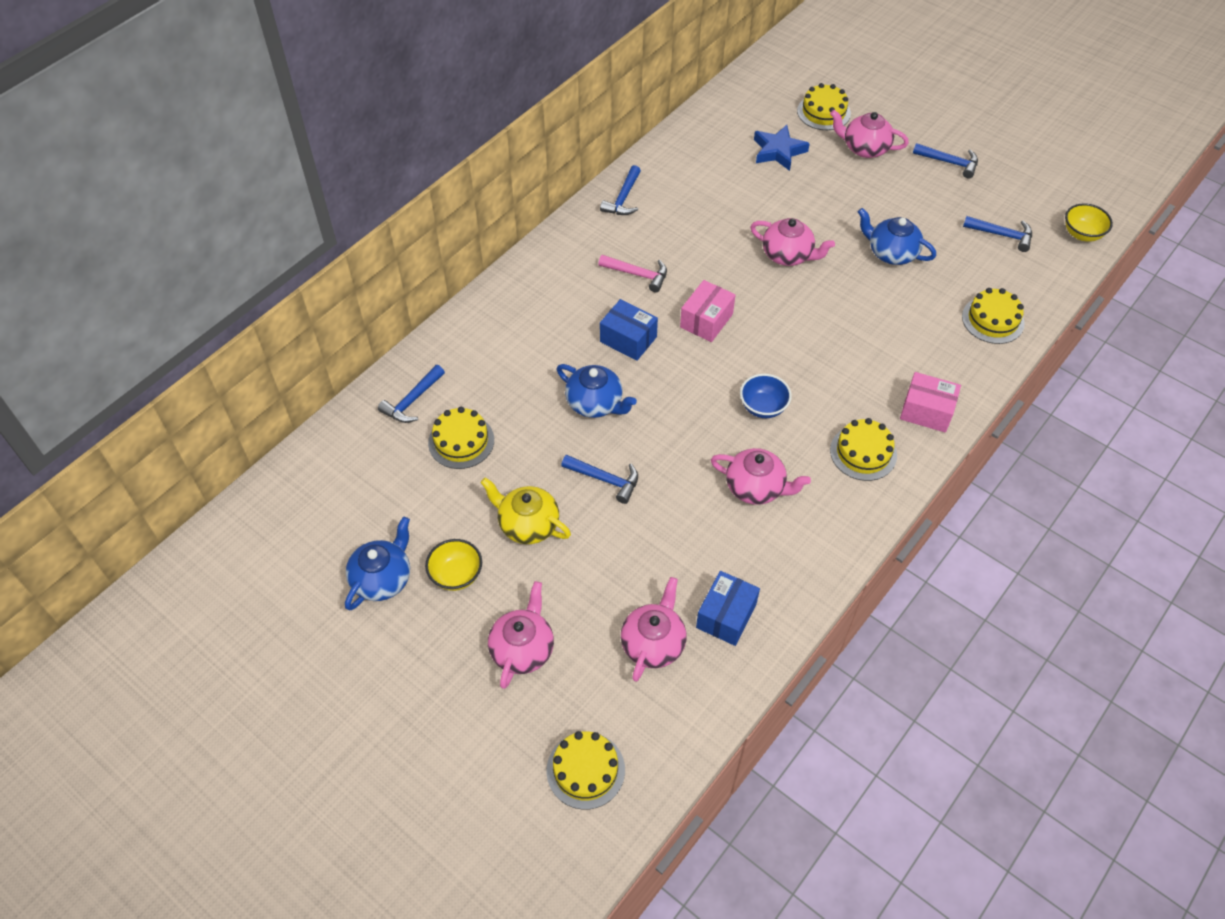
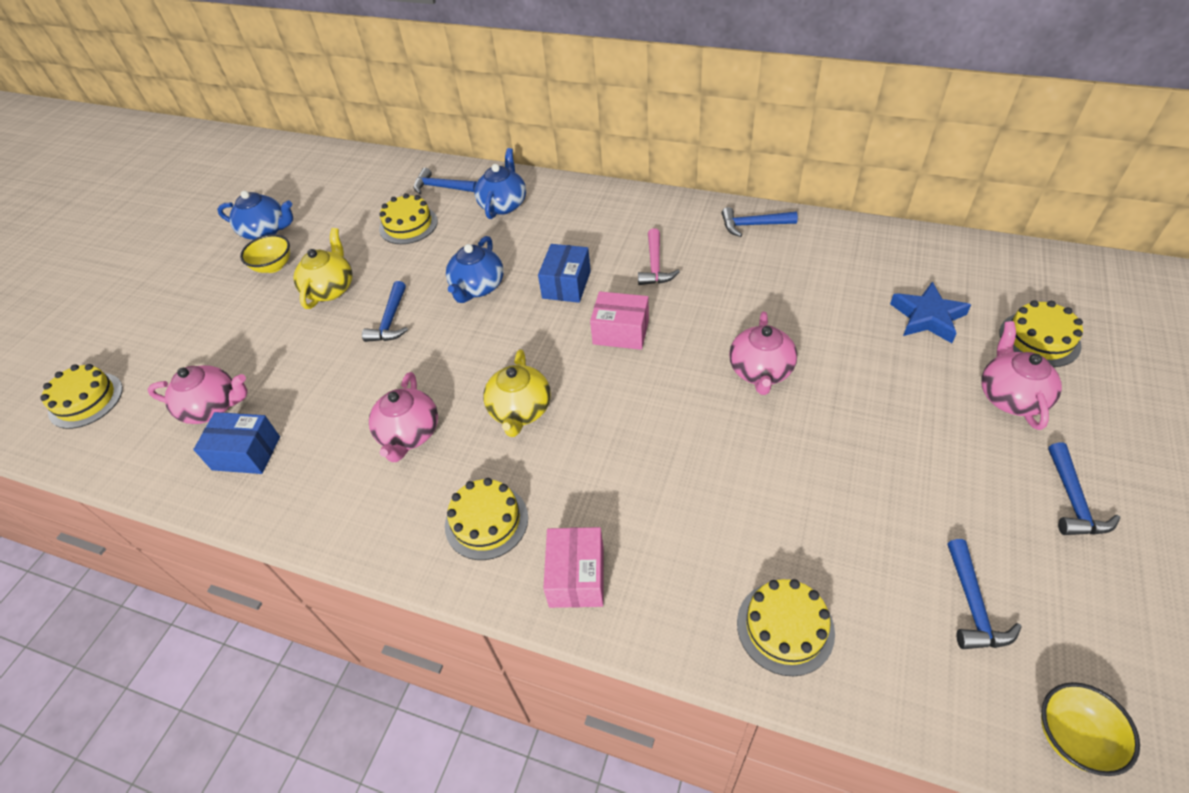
camera: 75 degrees right, 5 degrees down
(523, 648) = (205, 325): pink teapot -> none
(763, 407) = (520, 410): blue bowl -> yellow teapot
(891, 253) = (835, 472): blue teapot -> blue teapot (503, 204)

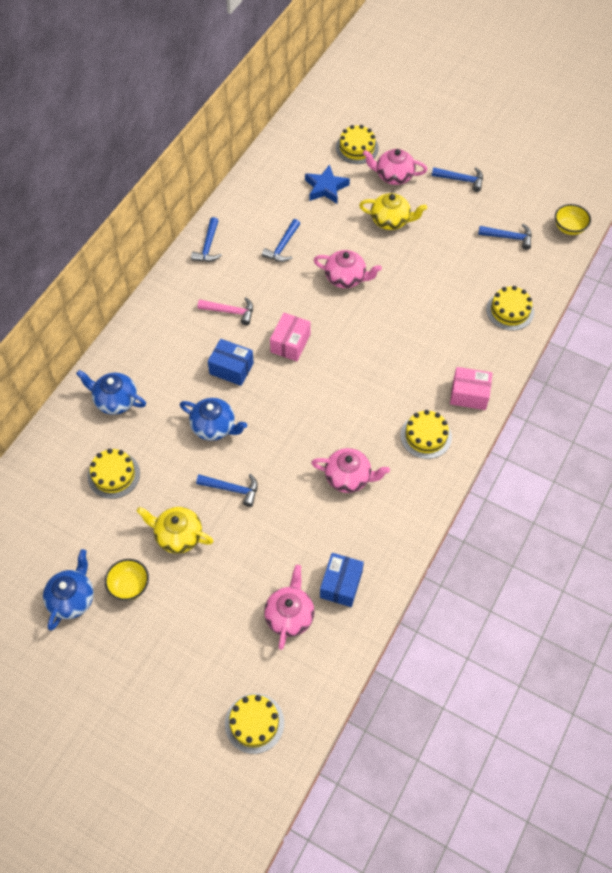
camera: 85 degrees left, 10 degrees up
(441, 187) = (68, 446): blue hammer -> blue hammer (282, 246)
(520, 410) = (345, 410): yellow teapot -> yellow teapot (391, 220)

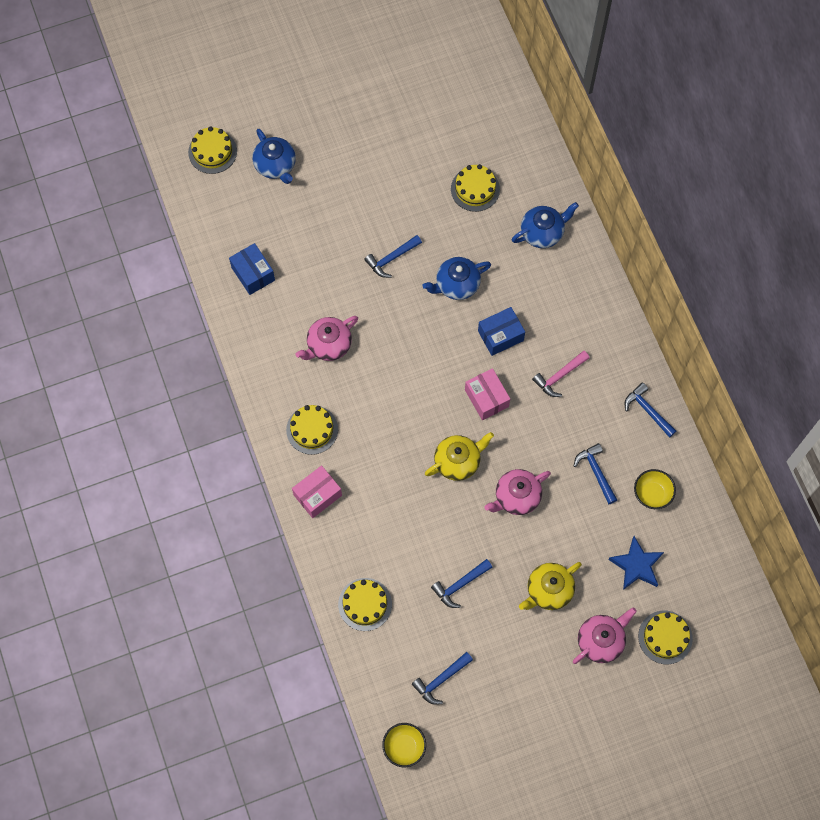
camera: 130 degrees right, 10 degrees up
(72, 598) = (398, 103): blue teapot -> blue teapot (276, 165)
(129, 586) = (375, 143): yellow bowl -> yellow bowl (652, 494)
(178, 536) = (386, 197): yellow teapot -> yellow teapot (458, 461)
(289, 615) = (262, 225): pink teapot -> none
(461, 180) = (544, 700): blue hammer -> blue hammer (460, 585)

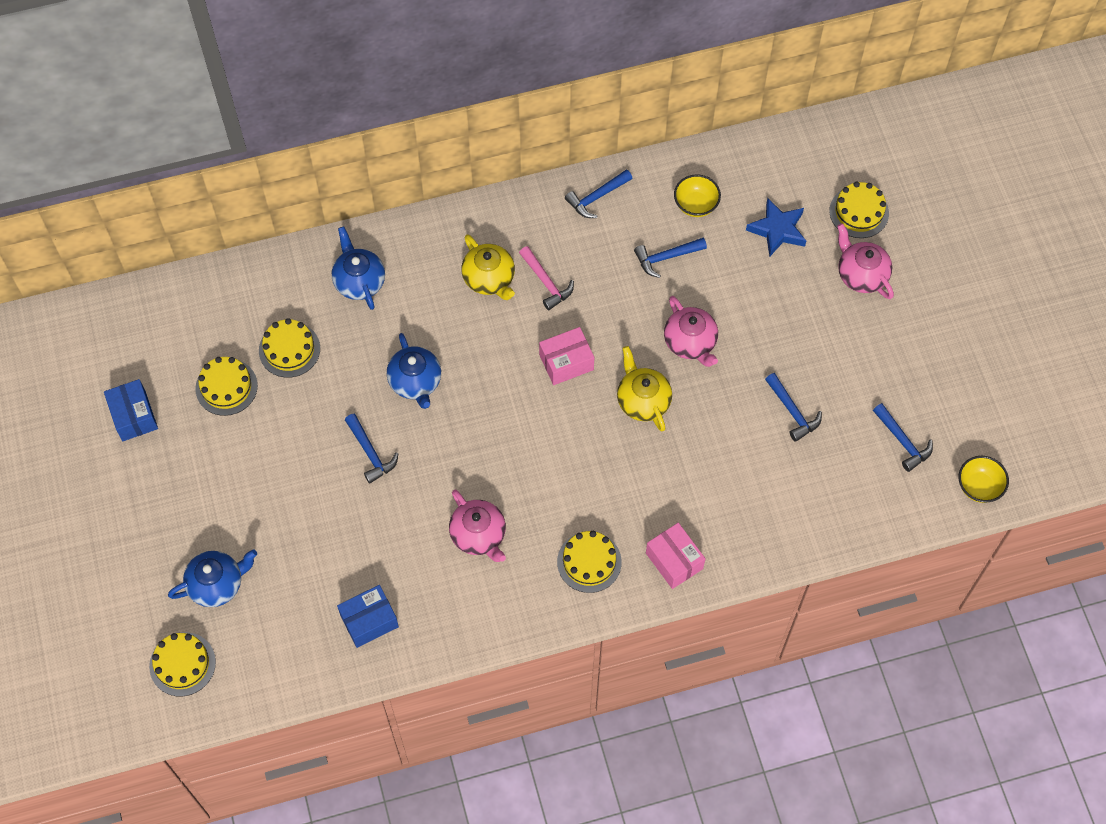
camera: 85 degrees left, 5 degrees down
(365, 604) = (812, 516): yellow cake -> yellow cake (226, 387)
(500, 335) = (488, 340): blue box -> blue box (134, 416)
(548, 590) = (803, 320): yellow teapot -> yellow teapot (489, 279)

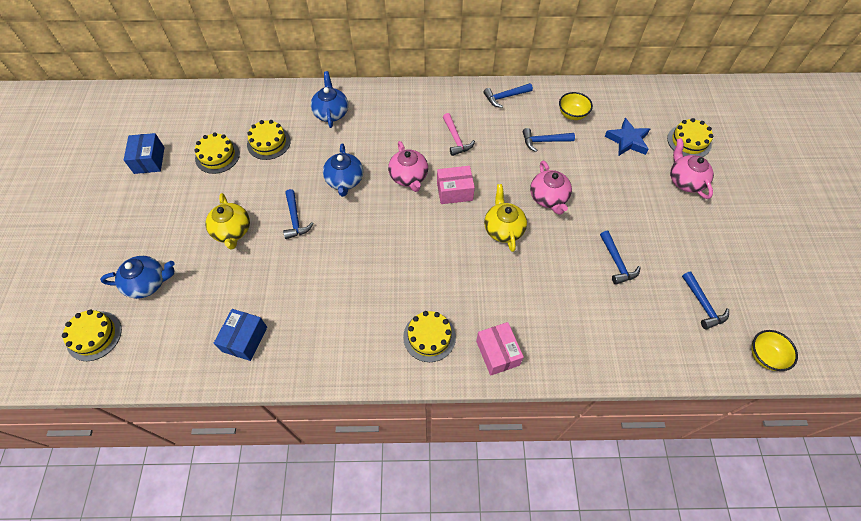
camera: 15 degrees right, 5 degrees down
(369, 621) = (245, 339): blue box -> blue box turned 60 degrees counterclockwise
(479, 535) = (351, 295): pink teapot -> pink teapot (409, 177)
(489, 279) = (418, 129): yellow teapot -> yellow teapot (232, 231)

